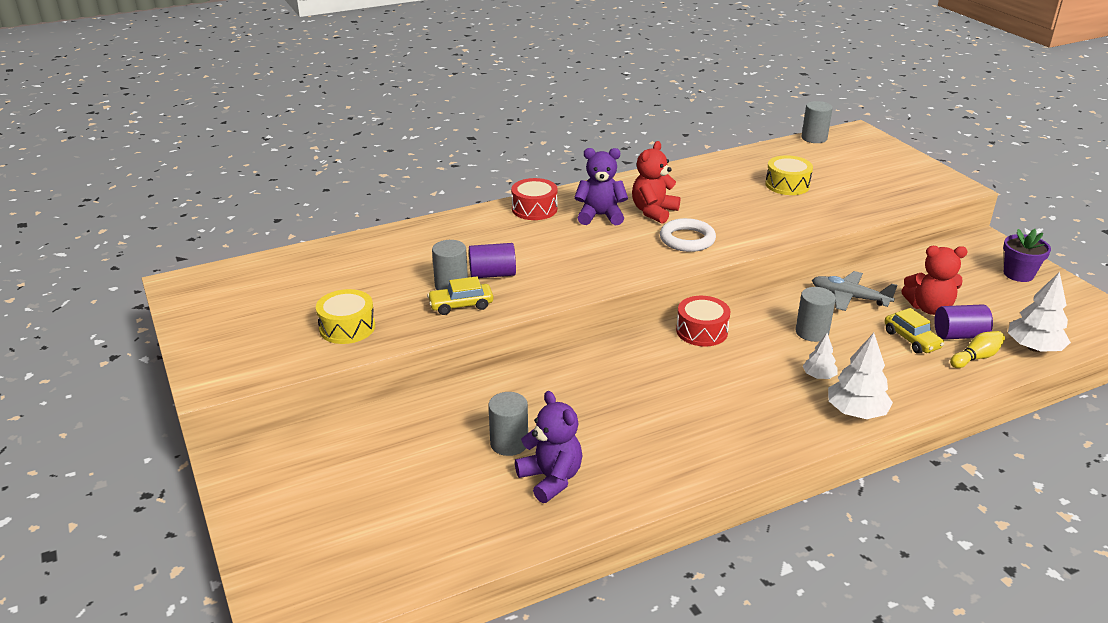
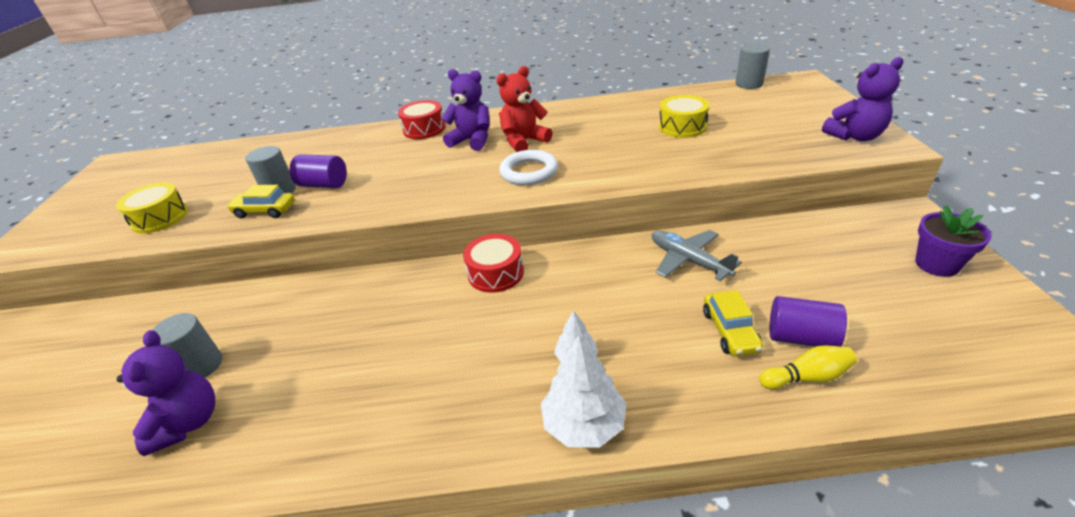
camera: 25 degrees right, 5 degrees up
(812, 332) = (612, 297): grey cylinder -> none
(929, 181) = (855, 136): none -> purple teddy bear
(929, 308) = (781, 291): red teddy bear -> none
(1034, 348) = (907, 381): white tree -> none

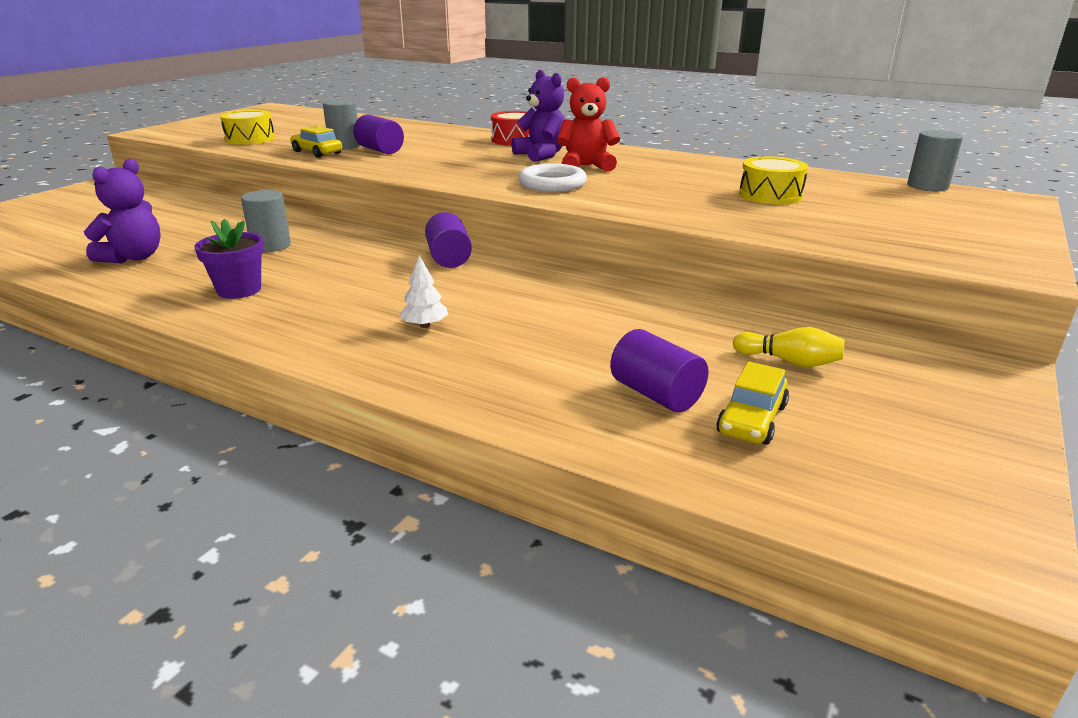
camera: 30 degrees right, 10 degrees down
(201, 365) = (181, 235): grey cylinder -> grey cylinder (271, 246)
(496, 273) = (449, 258): red drum -> purple cylinder
(584, 423) = (365, 360): white tree -> none
(688, 260) = (638, 309): grey plane -> none
(730, 331) = (591, 363): yellow car -> yellow car (752, 419)
(806, 377) = (609, 418): yellow bowling pin -> yellow bowling pin (789, 361)
(855, 136) = (980, 252): purple teddy bear -> none
(936, 264) = (943, 412): purple flower pot -> purple flower pot (239, 290)

